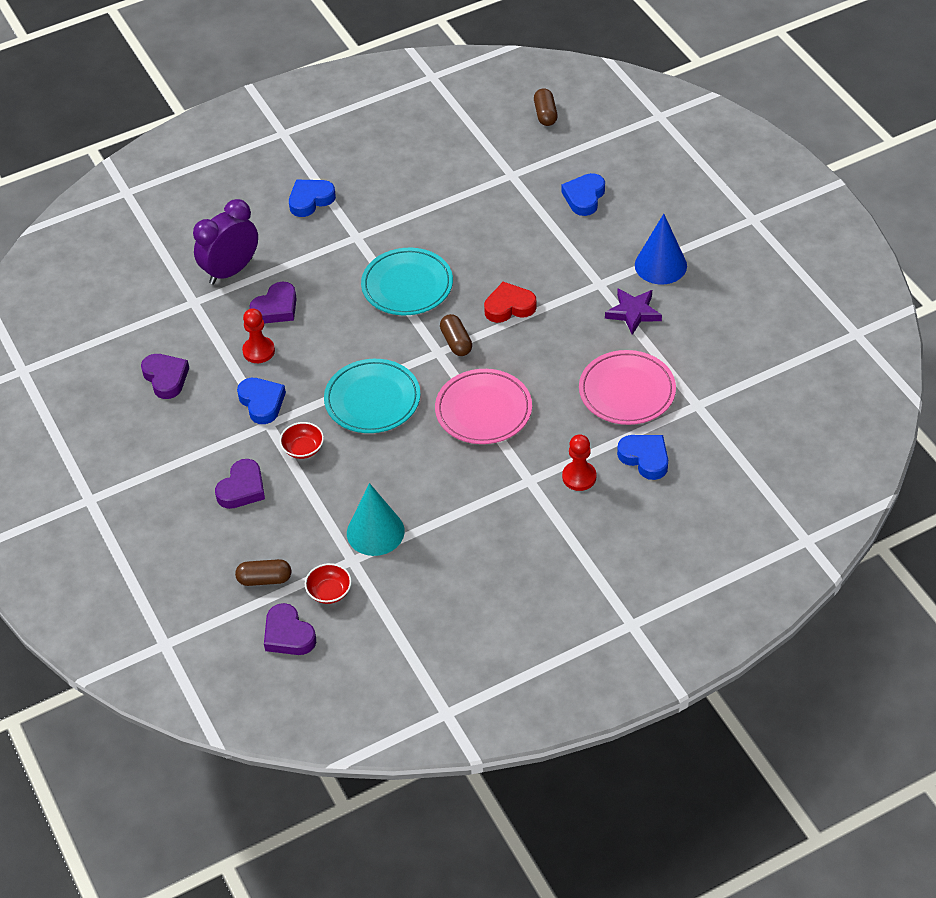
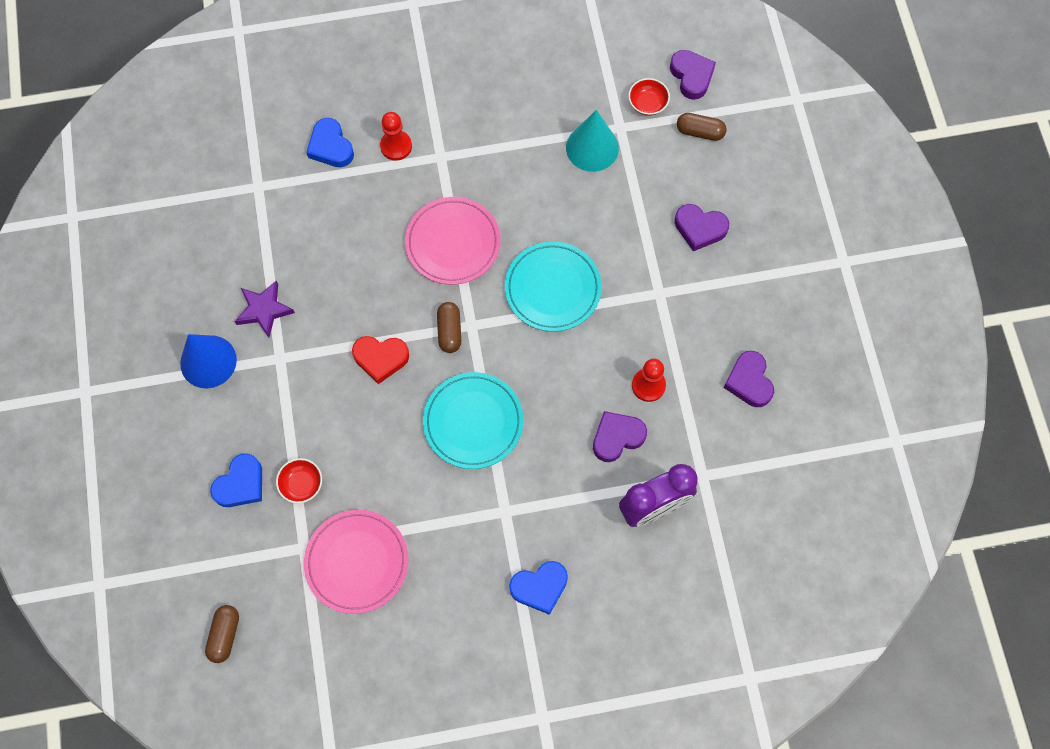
camera: 165 degrees left, 20 degrees up
(242, 488) = (699, 228): purple heart -> purple heart turned 120 degrees counterclockwise
(262, 403) = (660, 320): blue heart -> none
(303, 449) = (633, 254): red bowl -> red bowl (301, 484)
(627, 391) = (313, 221): pink plate -> pink plate (357, 562)

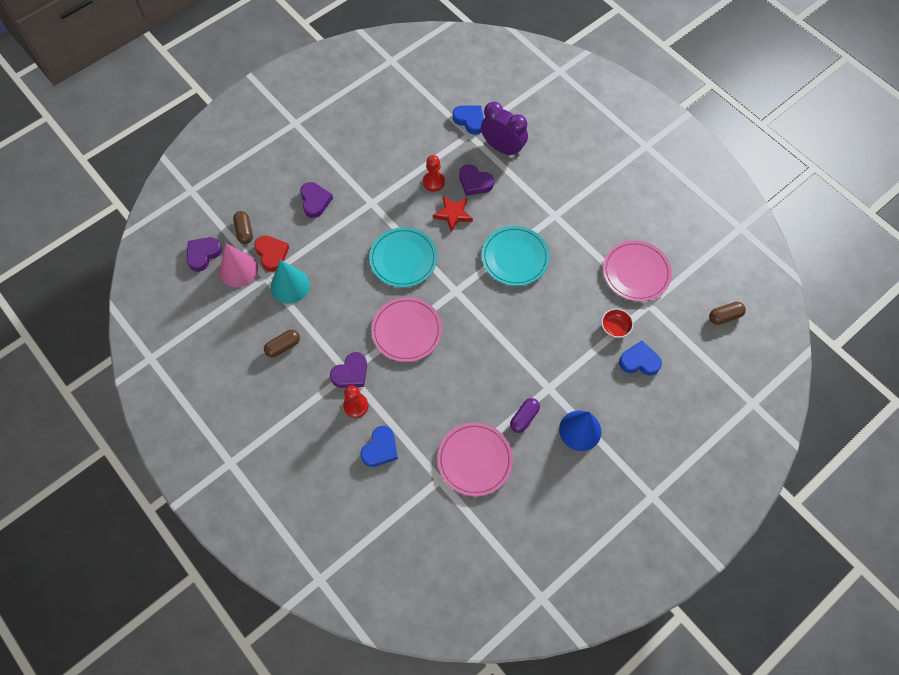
camera: 120 degrees left, 5 degrees down
(253, 232) = (474, 460): none -> pink plate
(264, 310) = (524, 418): purple star -> purple capsule
(381, 358) = (510, 329): red heart -> red heart (272, 254)
(449, 331) = (467, 300): brown capsule -> brown capsule (283, 346)
(539, 587) = (583, 179): blue heart -> blue heart (470, 120)
(583, 382) = (453, 214): none -> red star
(647, 104) = (238, 270): red bowl -> pink cone
(749, 381) = (399, 136): purple heart -> purple heart (351, 373)

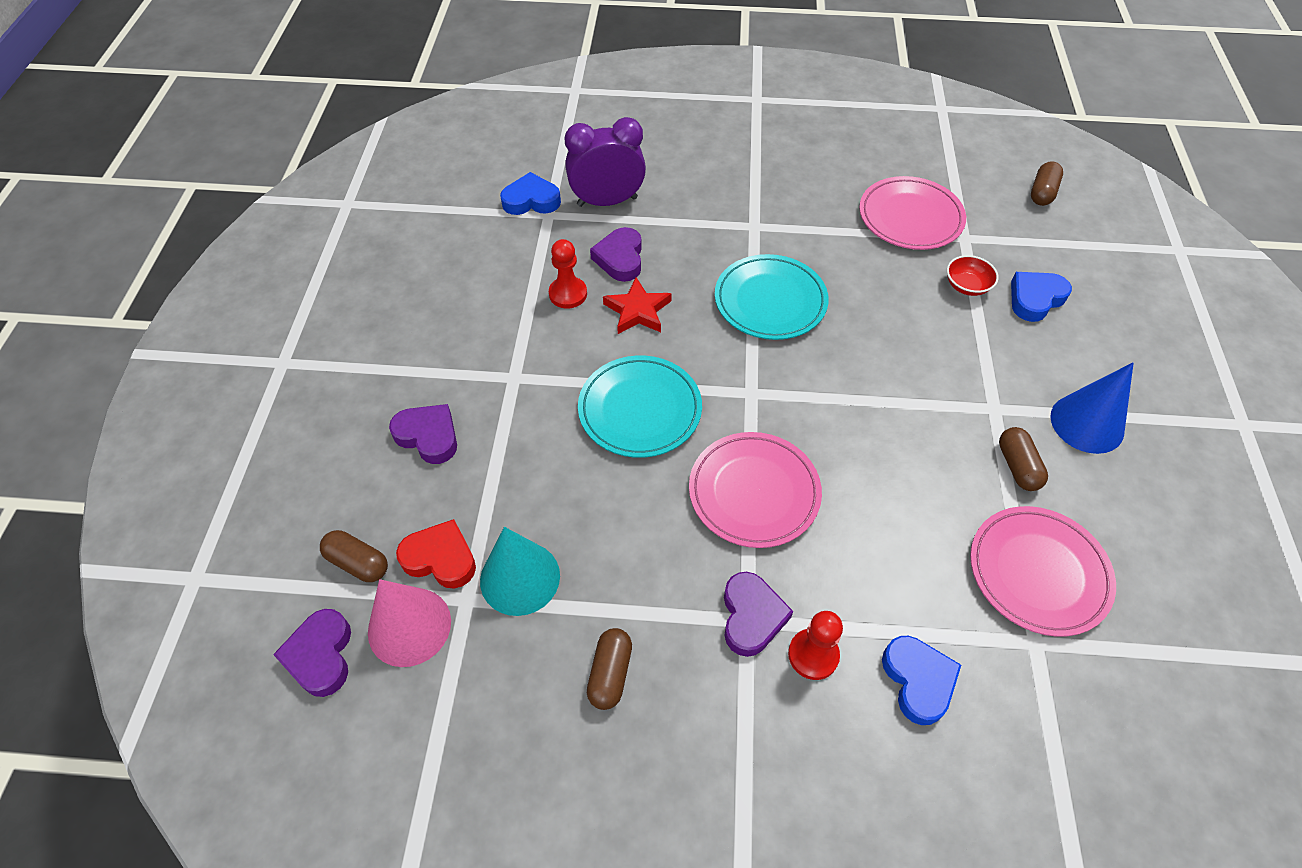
camera: 45 degrees left, 10 degrees down
(474, 182) = (620, 258): purple heart -> purple heart turned 105 degrees clockwise
(524, 418) = (1017, 466): purple capsule -> brown capsule

